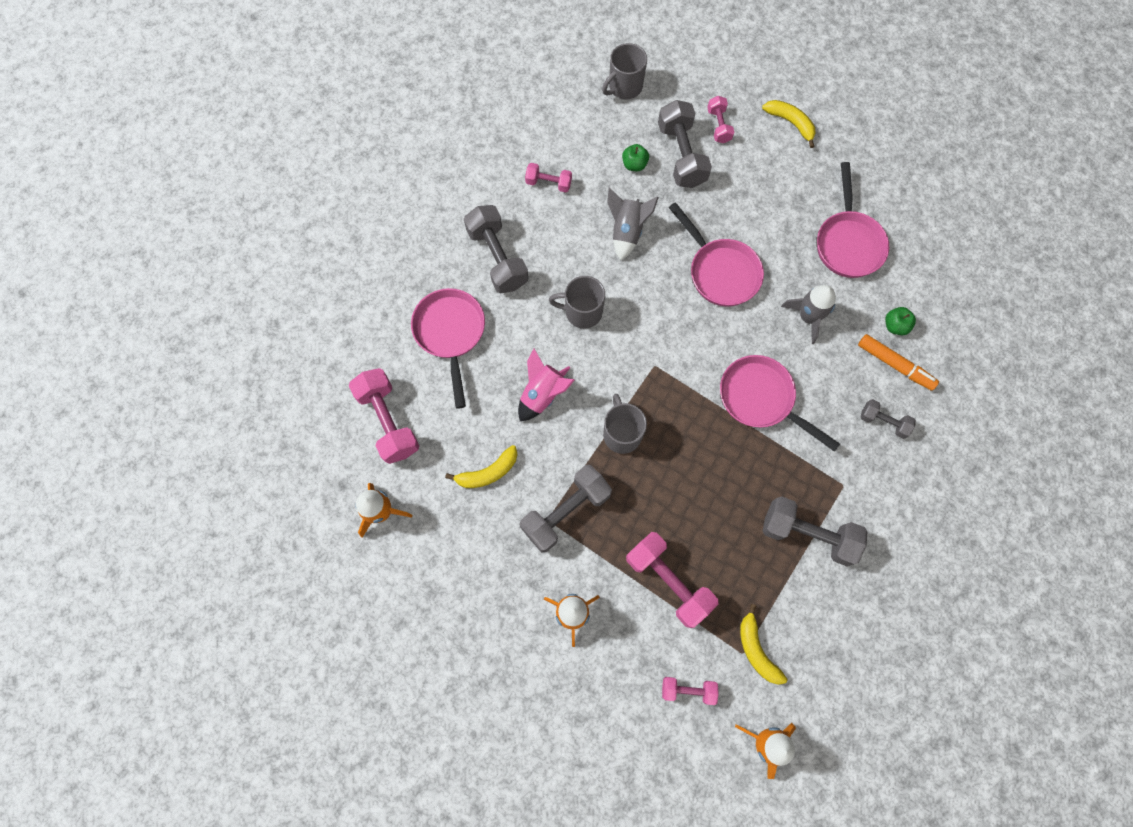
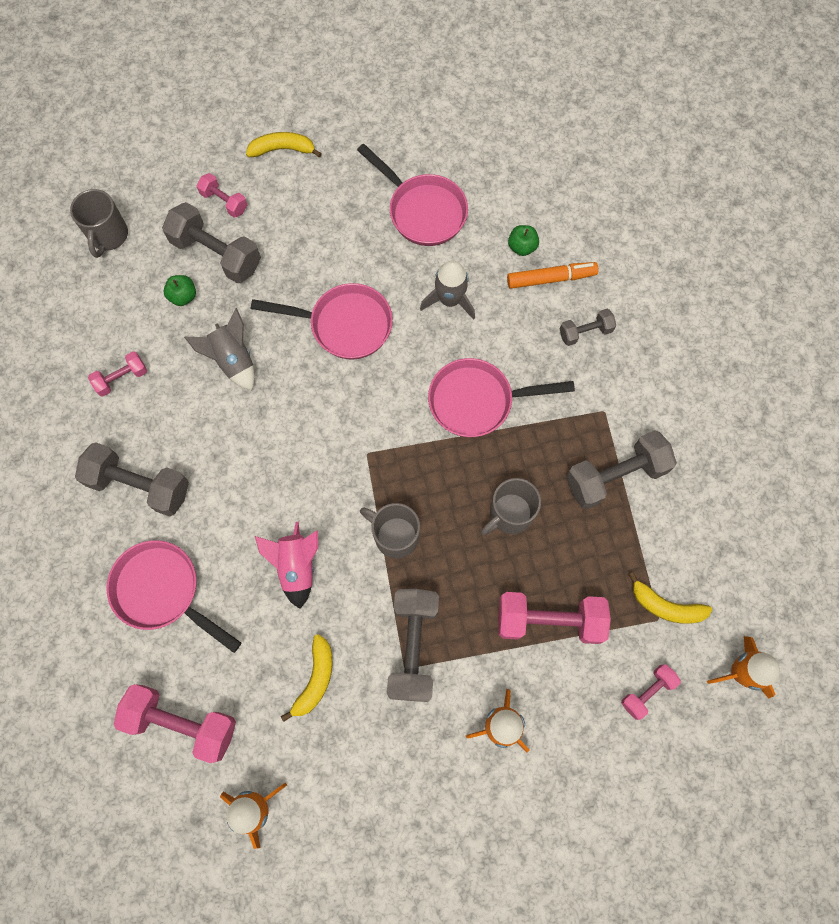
camera: 45 degrees left, 0 degrees up
(582, 312) = (261, 464): grey mug -> grey mug (509, 514)

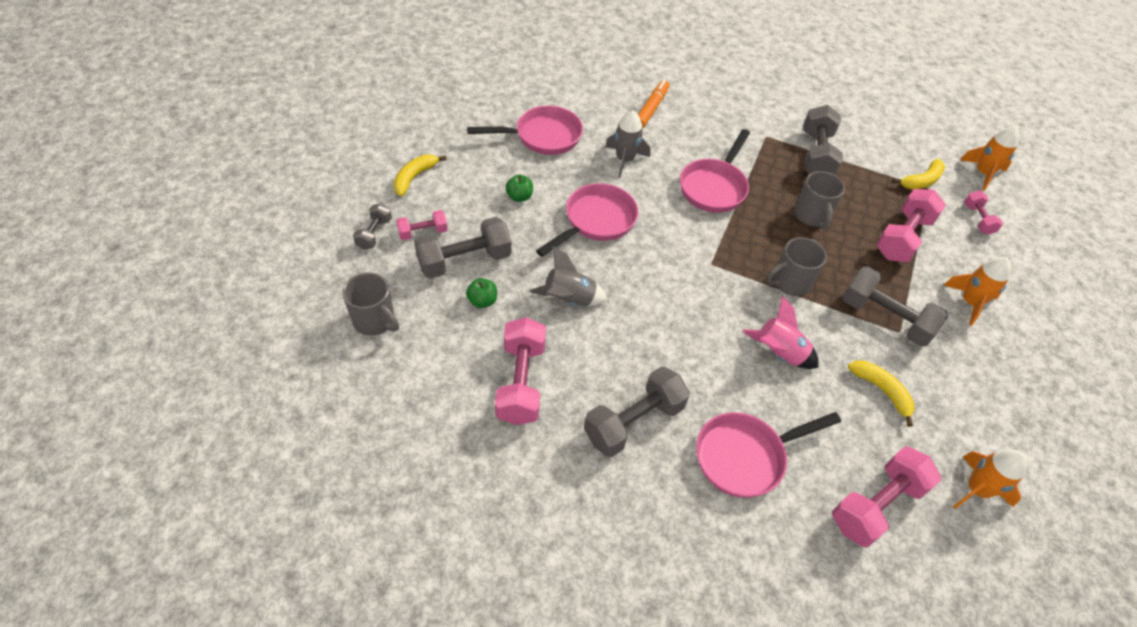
camera: 60 degrees left, 20 degrees down
(122, 378) = (521, 382): pink dumbbell -> pink dumbbell, size x1.83
(522, 247) = (616, 108): green apple -> green apple (519, 197)
(585, 332) = (703, 115): grey dumbbell -> grey dumbbell (374, 234)

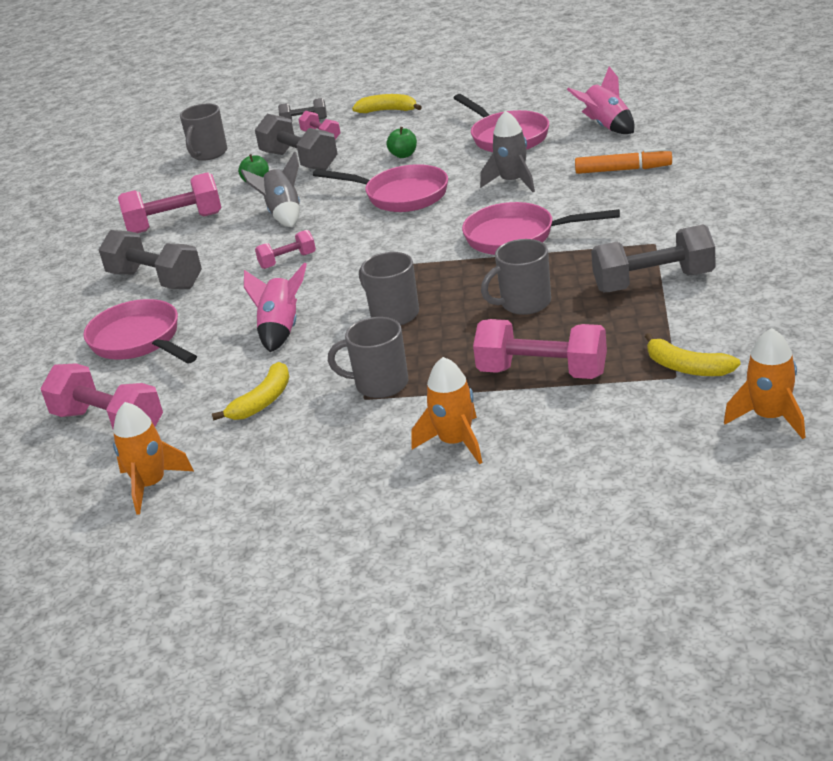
camera: 80 degrees right, 20 degrees down
(574, 89) = (606, 127): none -> pink rocket
(885, 318) = (380, 384): grey dumbbell -> grey mug
(977, 219) = (644, 427): pink dumbbell -> pink dumbbell (288, 261)

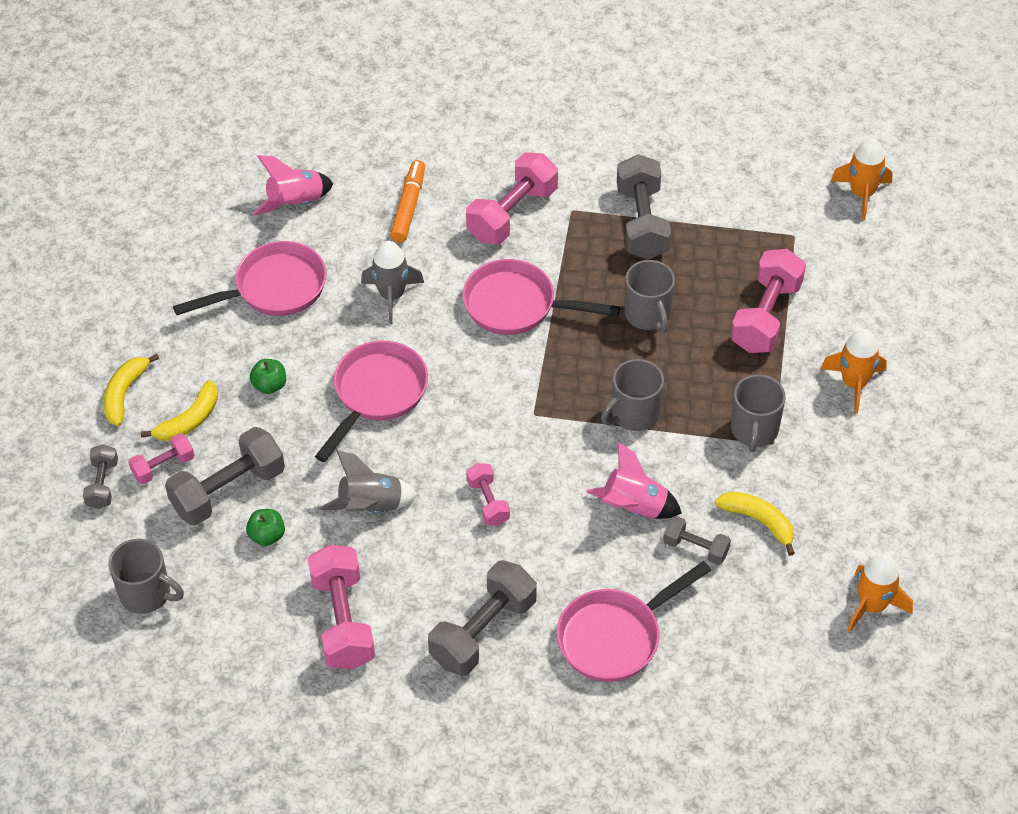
camera: 90 degrees left, 20 degrees up
(109, 423) = (764, 651): pink dumbbell -> pink dumbbell (512, 214)
(232, 369) = (695, 548): none -> grey dumbbell
(517, 237) = (517, 305): pink pan -> pink pan turned 90 degrees clockwise
(687, 367) = (783, 226): yellow banana -> yellow banana (189, 420)

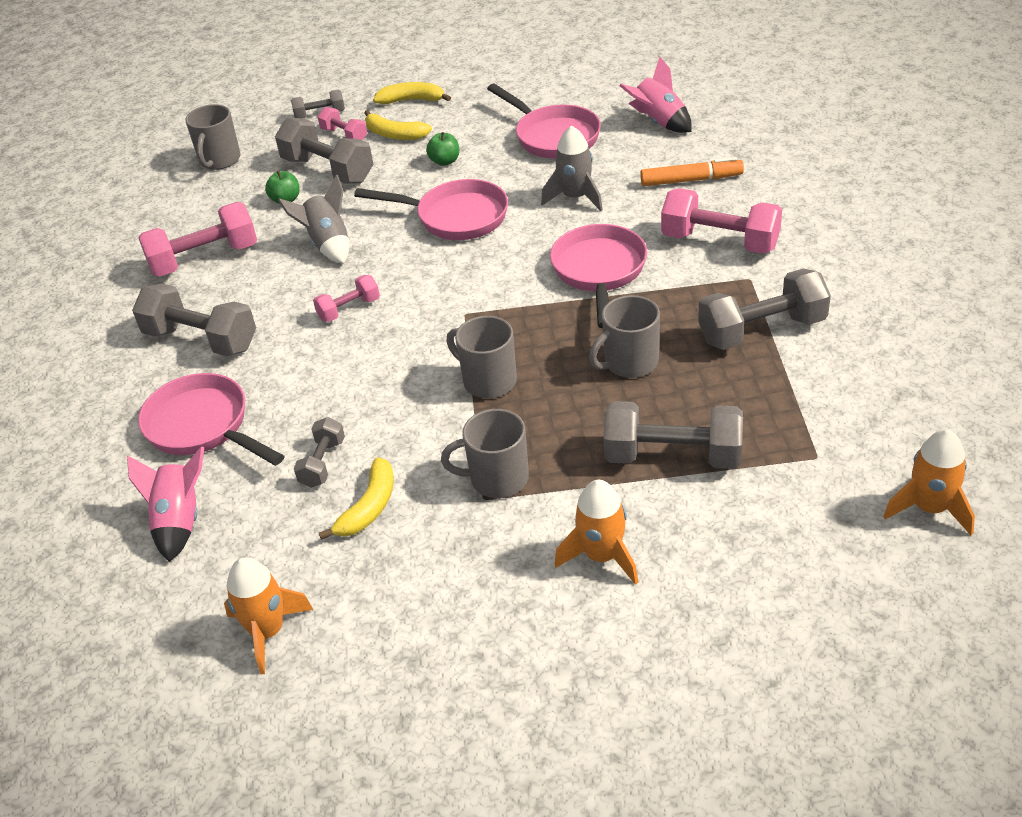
camera: 80 degrees right, 10 degrees down
(634, 507) = (365, 406): pink rocket -> pink rocket (180, 521)
(766, 316) = (673, 456): pink dumbbell -> grey dumbbell

